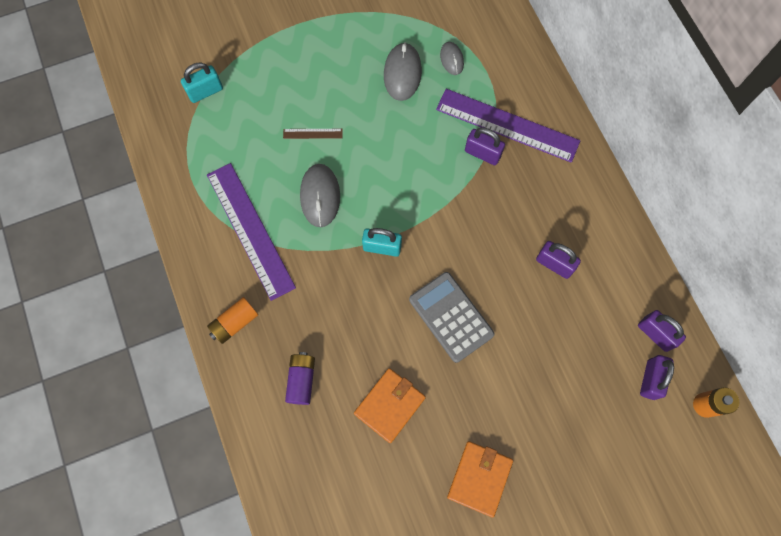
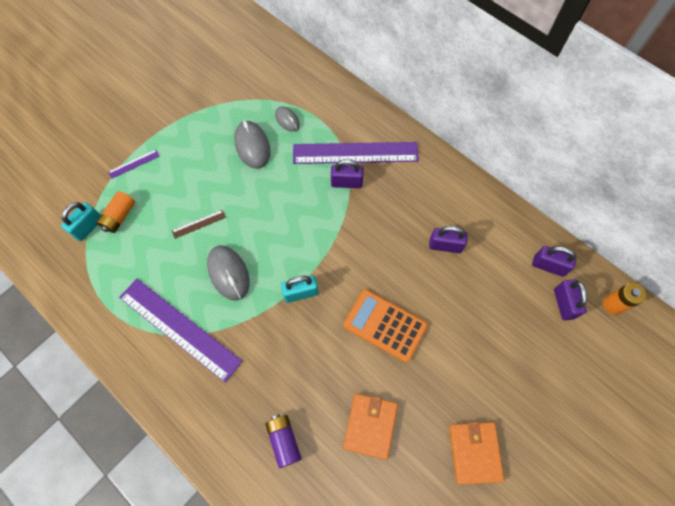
camera: 25 degrees left, 5 degrees down
(235, 323) = (201, 417): orange battery -> orange battery (119, 216)
(275, 44) = (134, 164): none -> purple ruler
(451, 317) = (385, 325): grey calculator -> orange calculator

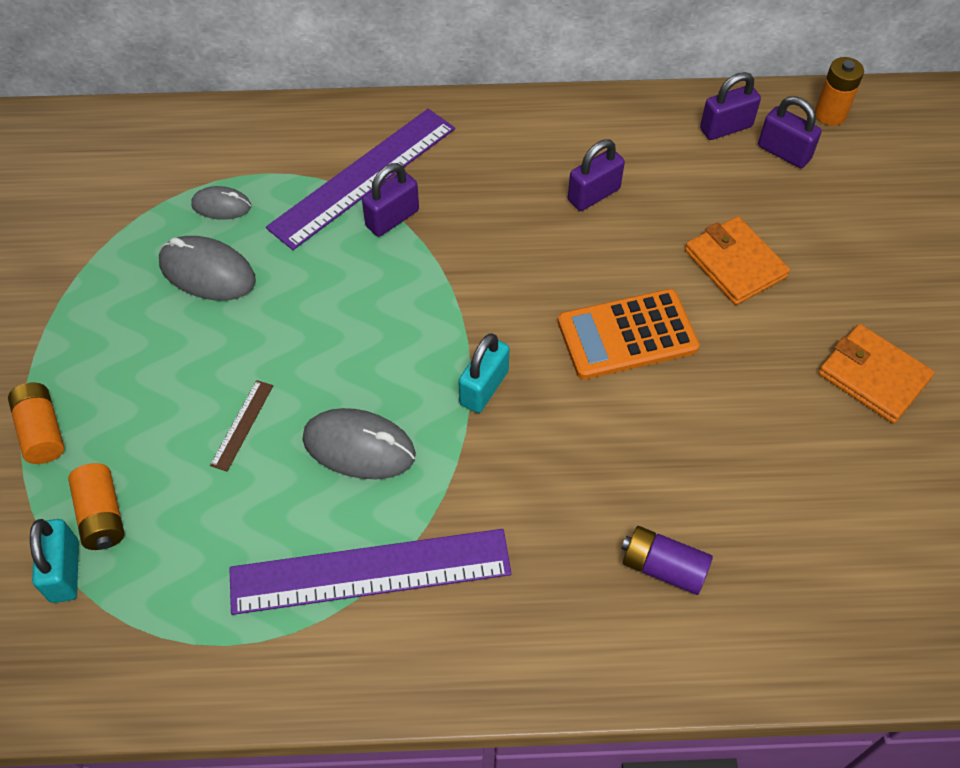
camera: 45 degrees left, 10 degrees down
(134, 164) = (42, 431): purple ruler -> orange battery
(370, 426) = (738, 455): orange wallet -> orange wallet (735, 264)

